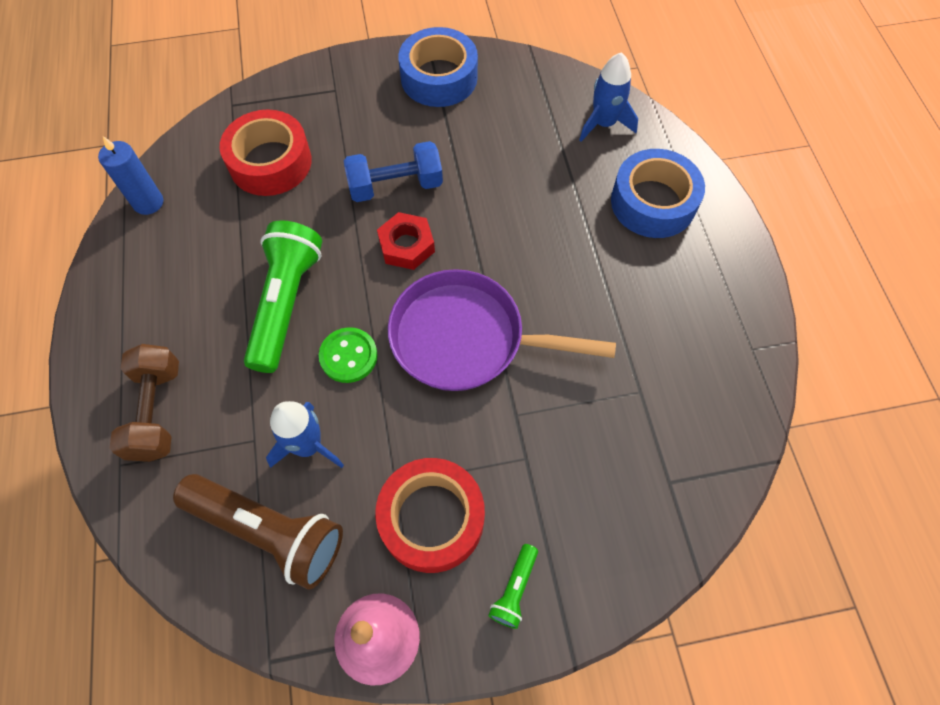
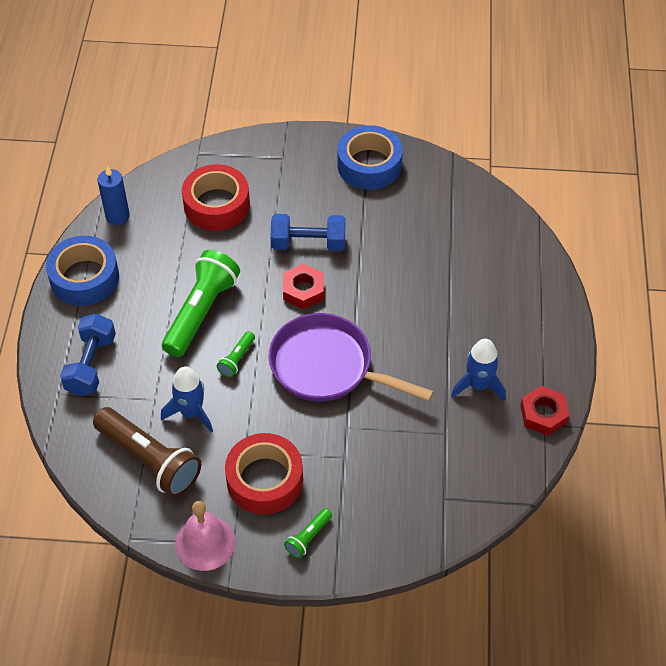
camera: 15 degrees right, 10 degrees down
(156, 411) = (91, 365): brown dumbbell -> blue dumbbell
(348, 356) = (237, 359): green button -> green flashlight
(603, 124) = (491, 230): blue rocket -> blue rocket (478, 385)
(653, 202) = (508, 300): blue tape -> blue tape (84, 278)
(746, 336) = (543, 414): none -> red nut

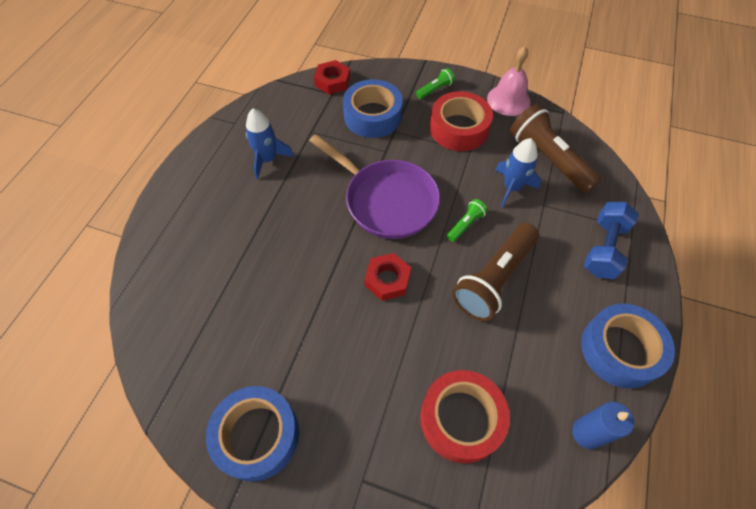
camera: 165 degrees left, 5 degrees up
(201, 312) = (494, 279): green flashlight -> brown flashlight
(308, 243) = (367, 335): blue dumbbell -> none
(378, 474) = (372, 116): none -> blue tape
(543, 414) = (231, 129): red nut -> red nut (332, 81)

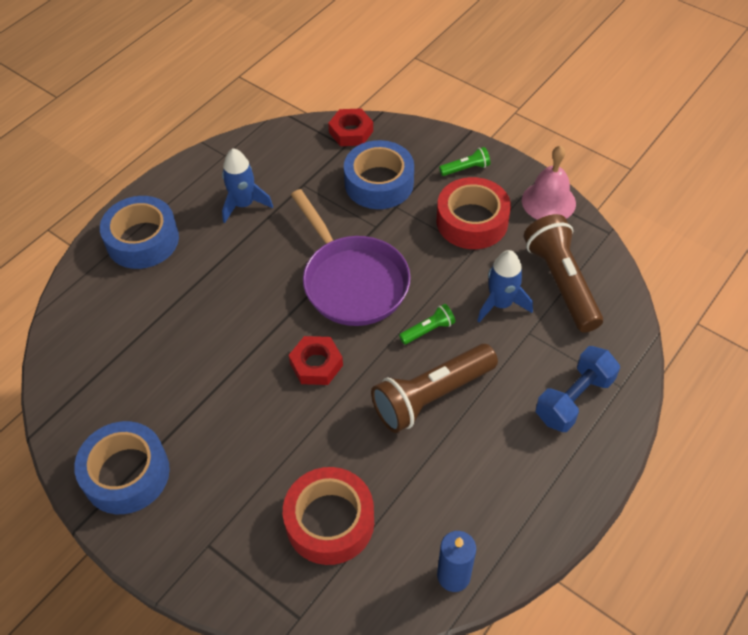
camera: 20 degrees right, 5 degrees down
(620, 350) = (534, 508): blue tape -> blue tape (142, 240)

